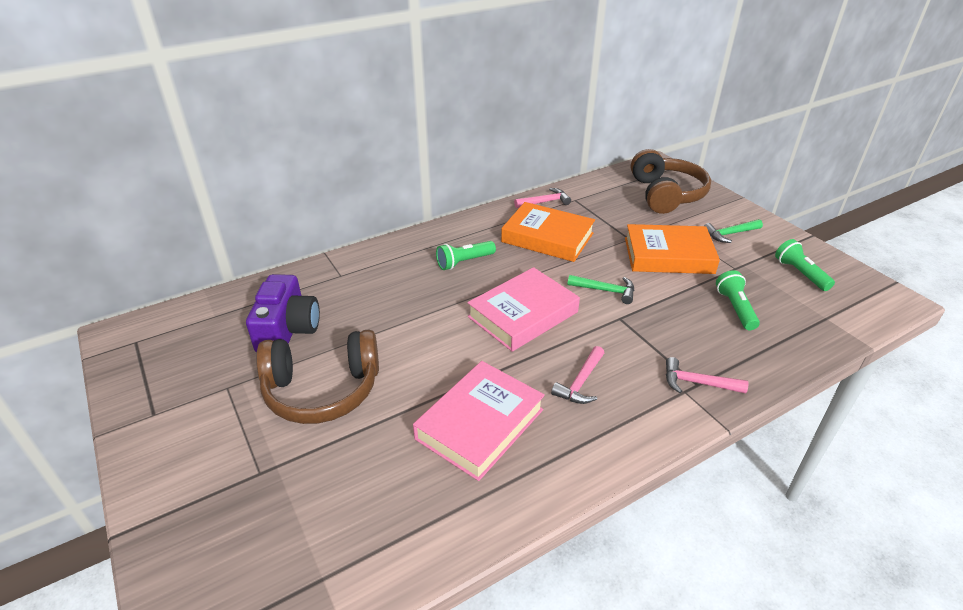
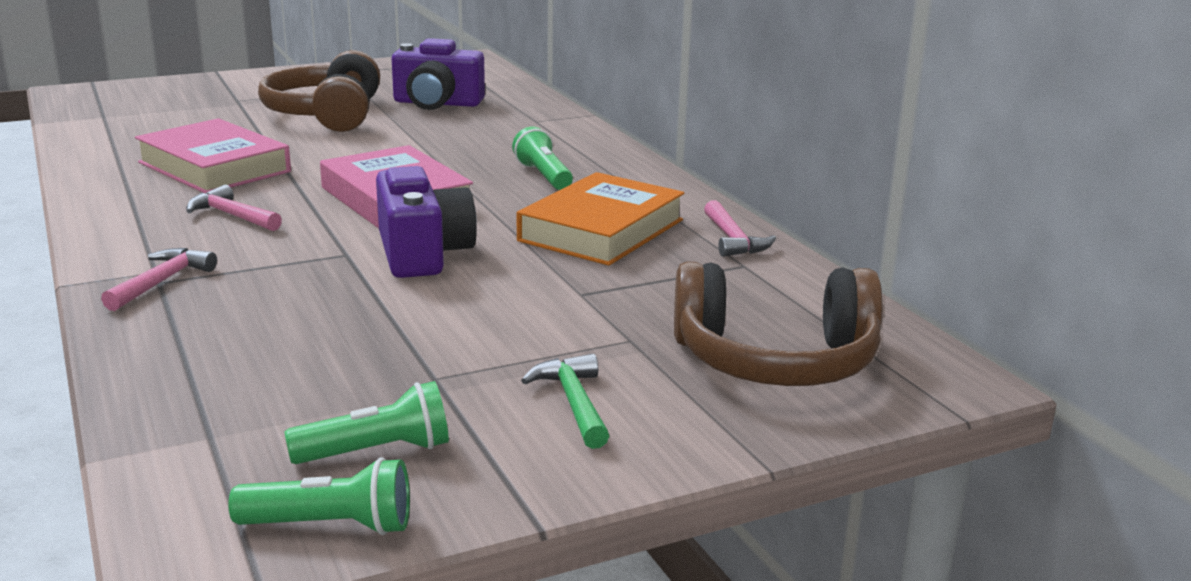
camera: 95 degrees right, 15 degrees down
(605, 291) = (422, 253): green hammer -> purple camera
(668, 255) = (508, 319): orange book -> none
(735, 308) = (307, 348): green flashlight -> green flashlight (331, 526)

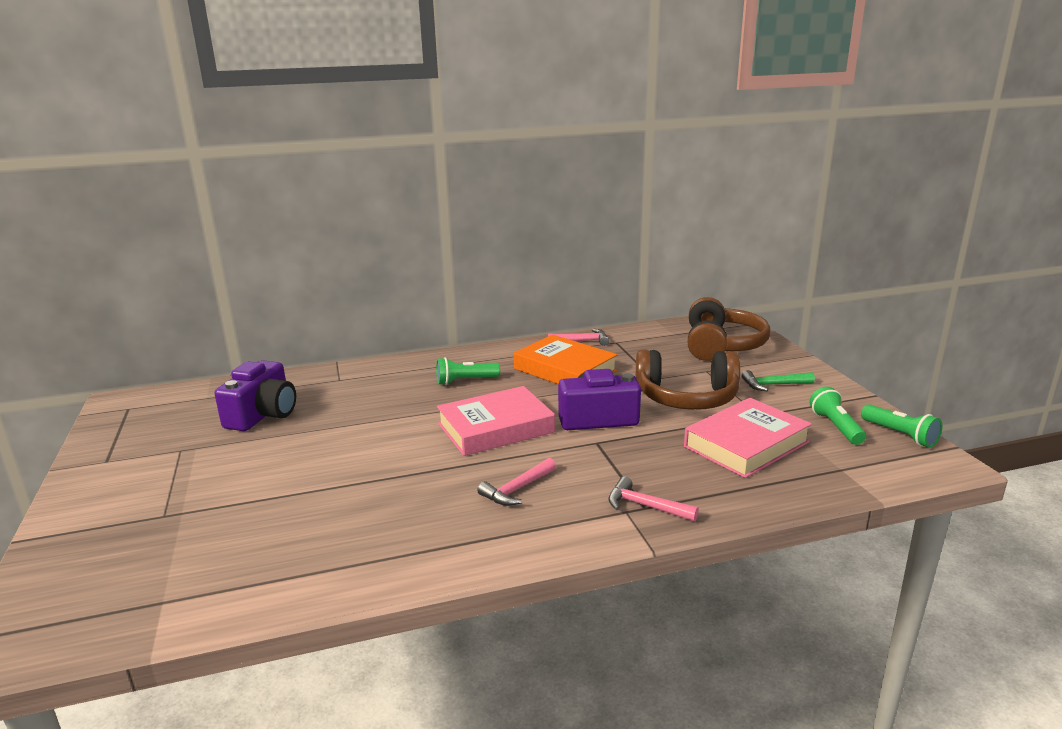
camera: 80 degrees left, 0 degrees up
(214, 167) = (391, 508): pink book -> pink book (746, 444)
(327, 115) = (262, 462): brown headphones -> brown headphones (686, 398)
(331, 526) = (900, 435): green flashlight -> green flashlight turned 135 degrees clockwise

